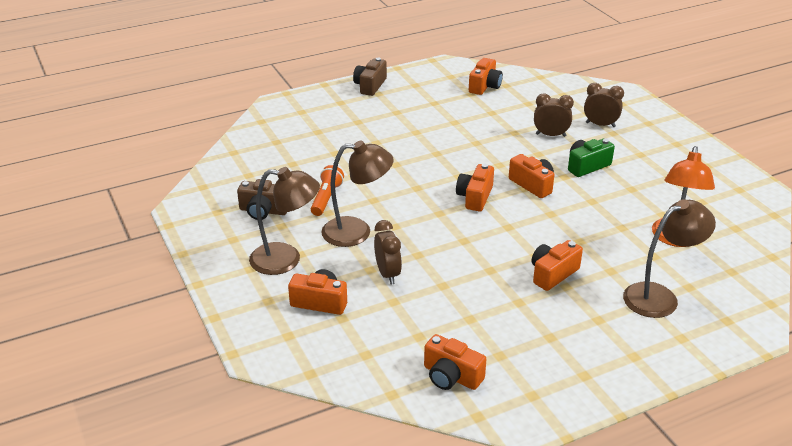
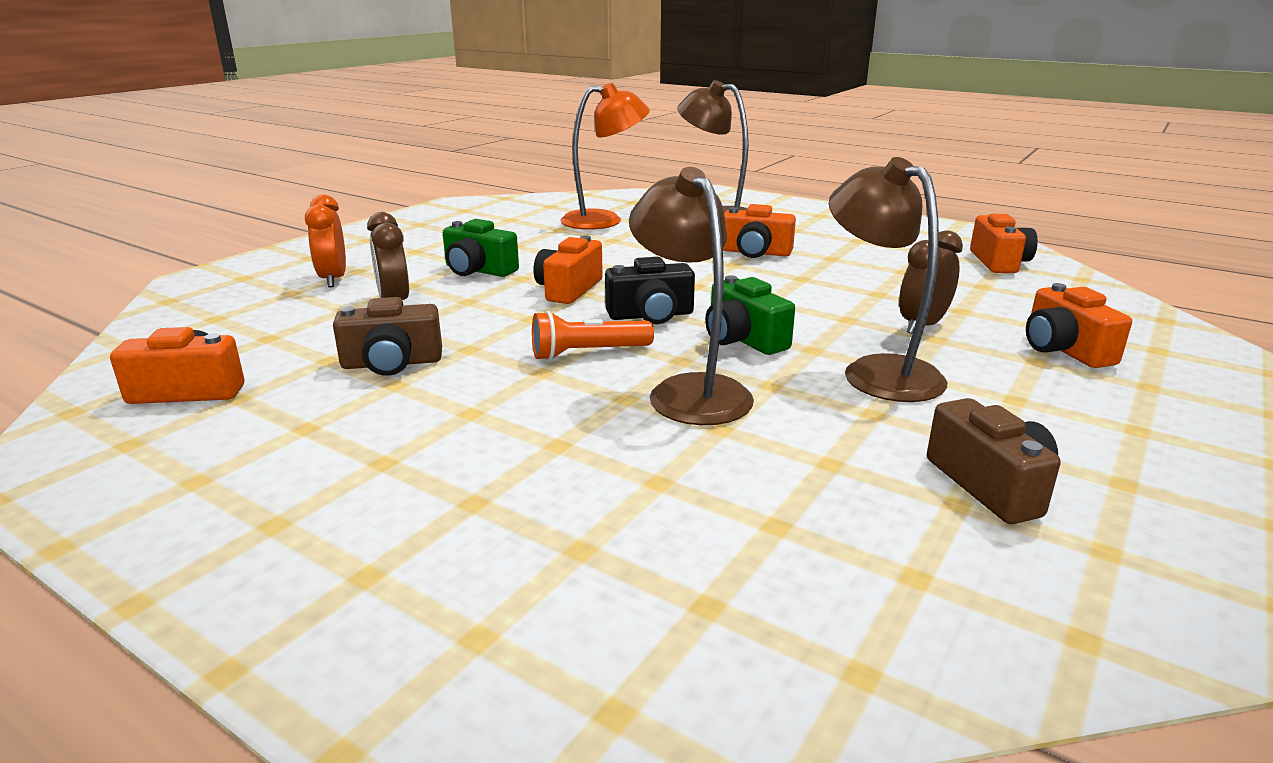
camera: 120 degrees left, 10 degrees down
(286, 260) = (1051, 405): brown lamp -> brown lamp (689, 391)
(326, 198) = (836, 430): orange flashlight -> orange flashlight (588, 353)
(370, 86) = (219, 556): brown camera -> brown camera (392, 363)
(422, 211) = (743, 339): none -> green camera
(475, 197) = (651, 315): orange camera -> black camera
(600, 125) = (333, 279): brown clock -> orange clock

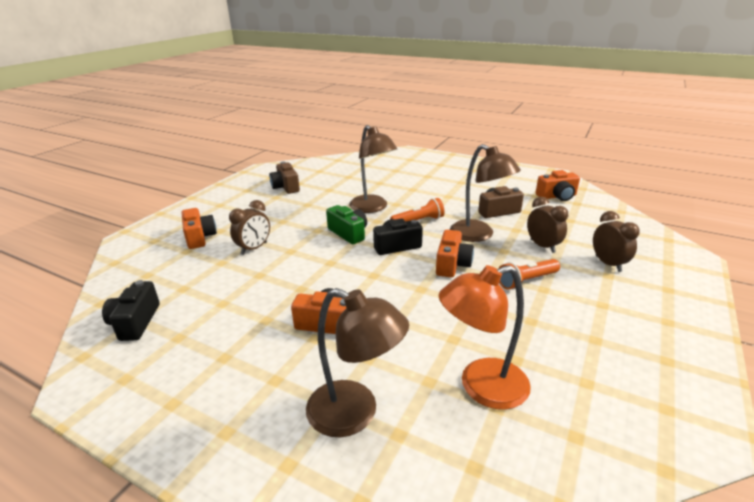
camera: 175 degrees right, 5 degrees up
(333, 279) = (608, 264): orange clock -> brown clock
(478, 270) = (526, 281): green camera -> orange flashlight
(877, 371) = (295, 220): brown lamp -> brown lamp (478, 235)
(999, 262) = (135, 322): orange camera -> black camera

